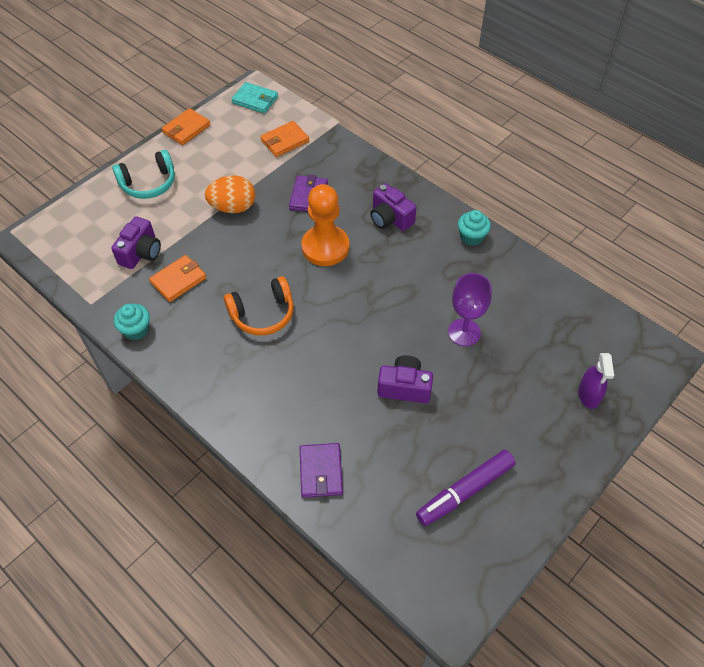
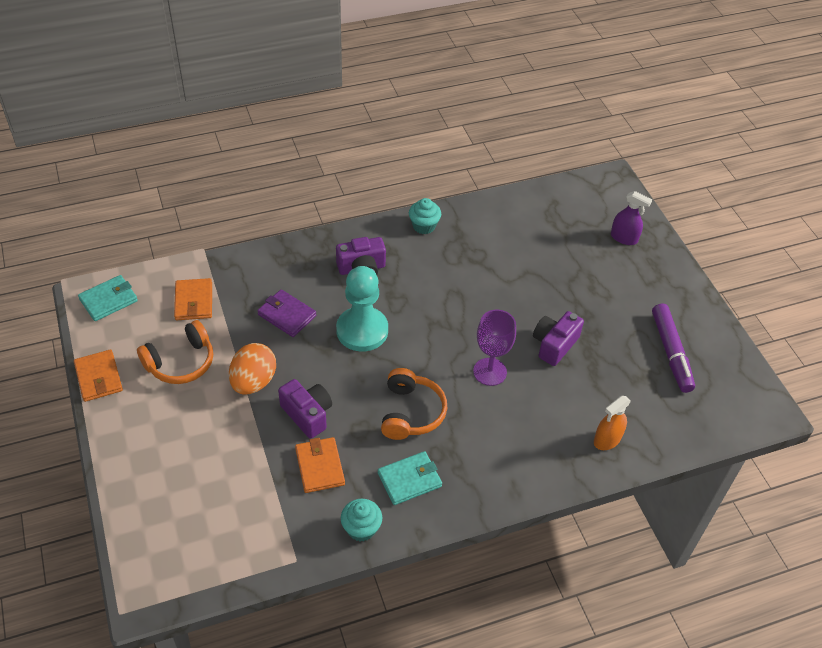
camera: 65 degrees left, 5 degrees down
(141, 253) = (256, 487): purple camera -> purple camera (307, 414)
(149, 183) = (156, 444): turquoise headphones -> none
(196, 341) = (409, 480): none -> turquoise wallet
(225, 161) = (181, 362): none -> orange headphones
(321, 471) = (607, 439): purple wallet -> orange spray bottle
(325, 247) = (362, 330): orange pawn -> turquoise pawn
(464, 332) = (522, 280): purple goblet -> purple goblet (490, 372)

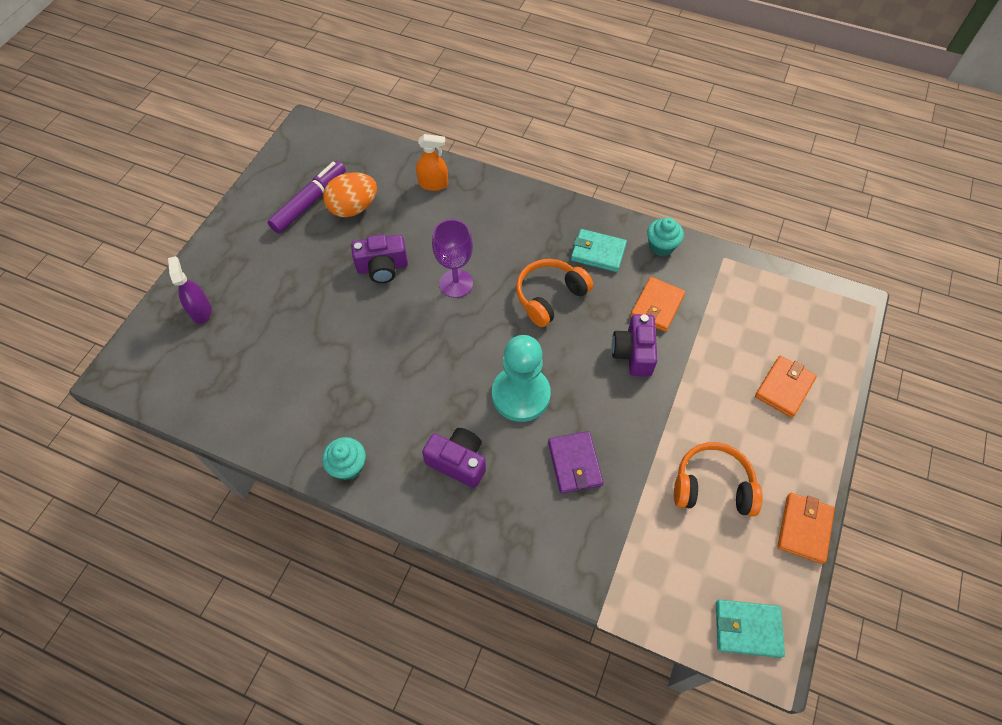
camera: 135 degrees left, 10 degrees up
(194, 301) = (655, 553): orange wallet -> orange wallet (784, 388)
(253, 381) = (657, 416): orange egg -> orange egg (353, 208)

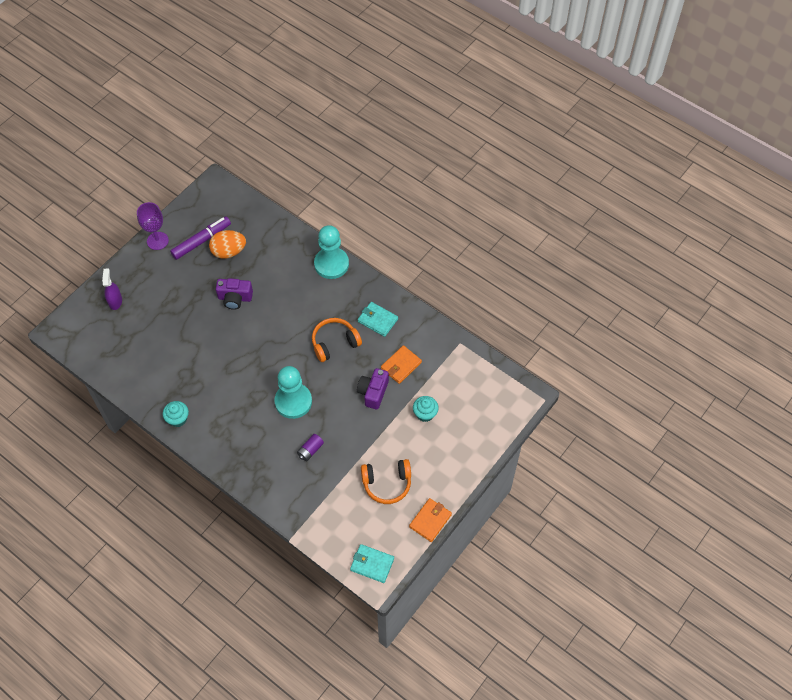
camera: 15 degrees right, 0 degrees up
(433, 184) = (286, 246): orange spray bottle -> none
(456, 283) = (278, 320): purple goblet -> purple goblet (157, 241)
(458, 462) = (242, 432): purple camera -> none
(504, 194) = (331, 264): none -> turquoise pawn
(574, 463) = (310, 450): purple wallet -> purple battery
(661, 246) = (421, 325): turquoise cupcake -> turquoise cupcake (425, 414)
(712, 486) = (387, 484): orange headphones -> orange headphones turned 150 degrees clockwise
(784, 388) = (458, 437): orange wallet -> none

